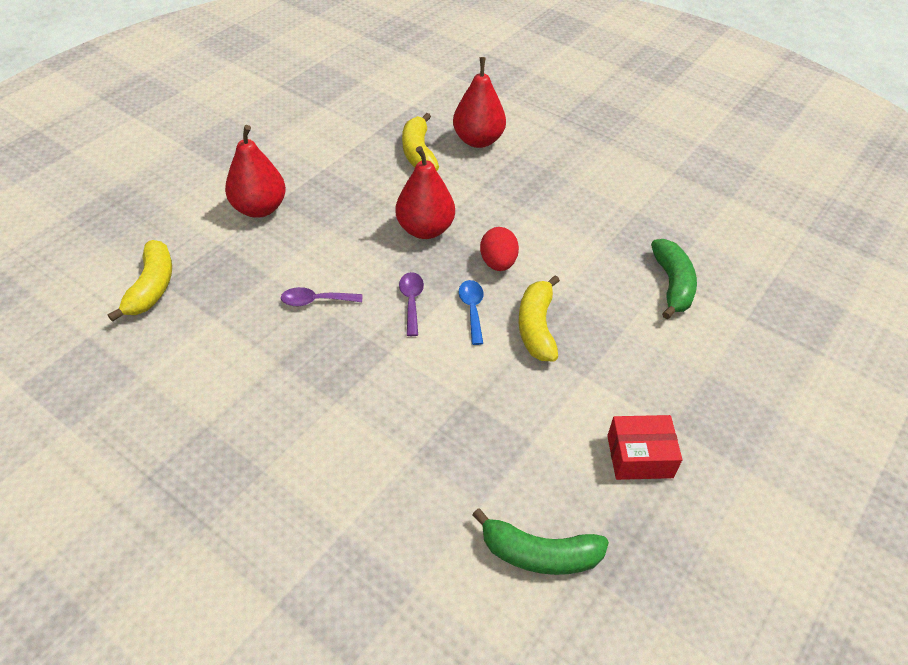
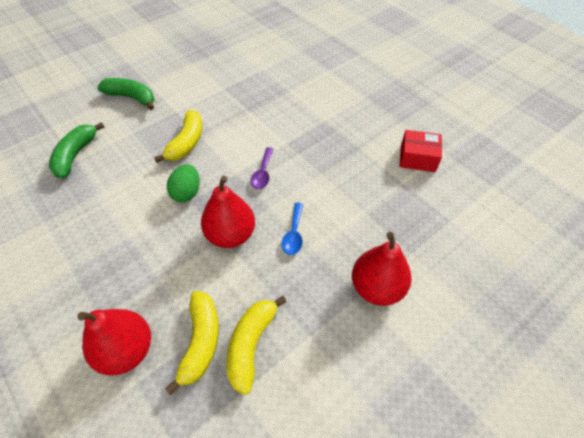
camera: 165 degrees left, 5 degrees up
(152, 287) = (458, 217): yellow banana -> yellow banana (251, 345)
(315, 301) = (331, 185): purple spoon -> none
(472, 309) = (223, 161): blue spoon -> blue spoon (294, 234)
(498, 263) = (187, 193): red egg -> green egg
(539, 554) = (243, 51): green banana -> green banana (131, 97)
(639, 456) = (174, 74): red box -> red box (417, 158)

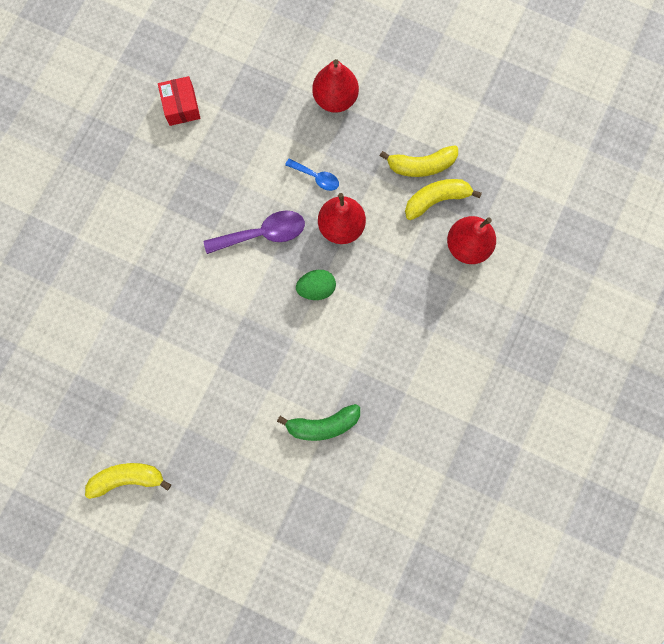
camera: 115 degrees left, 25 degrees up
(131, 97) = (218, 429): green banana -> none
(186, 142) = (257, 326): yellow banana -> yellow banana (127, 478)
(262, 173) = (263, 233): purple spoon -> purple spoon, size x1.72
(294, 234) = (316, 177): blue spoon -> blue spoon turned 45 degrees clockwise

